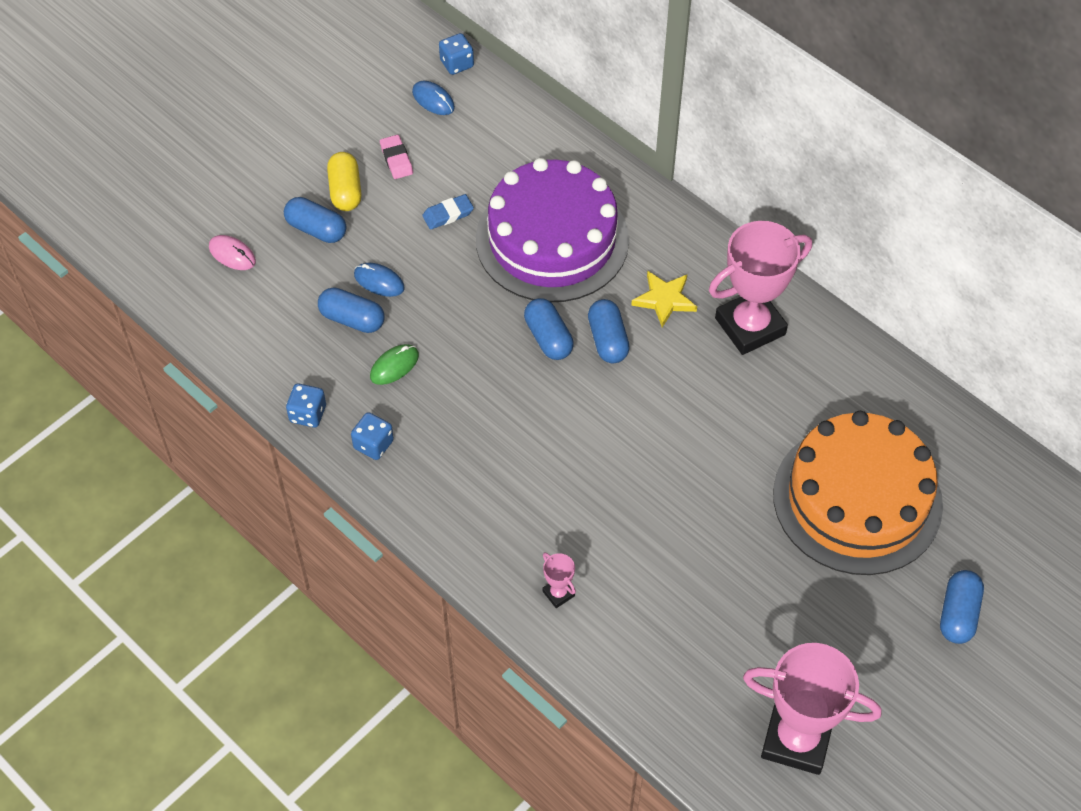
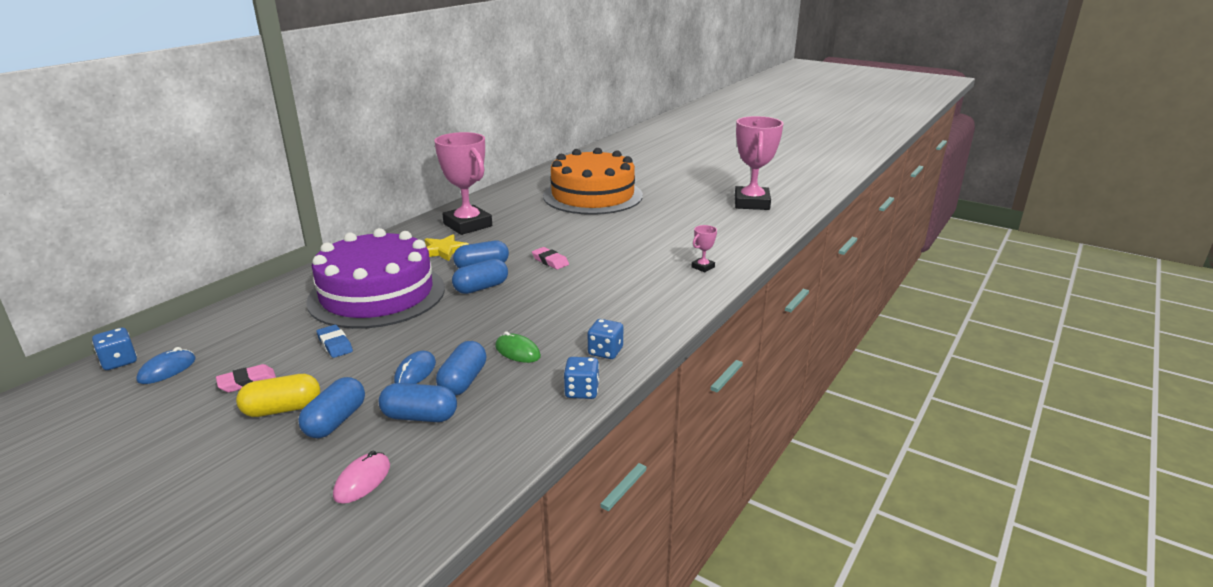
camera: 100 degrees left, 30 degrees down
(611, 415) = (550, 261): none -> pink eraser
(958, 614) = (654, 175): blue capsule -> blue capsule (419, 417)

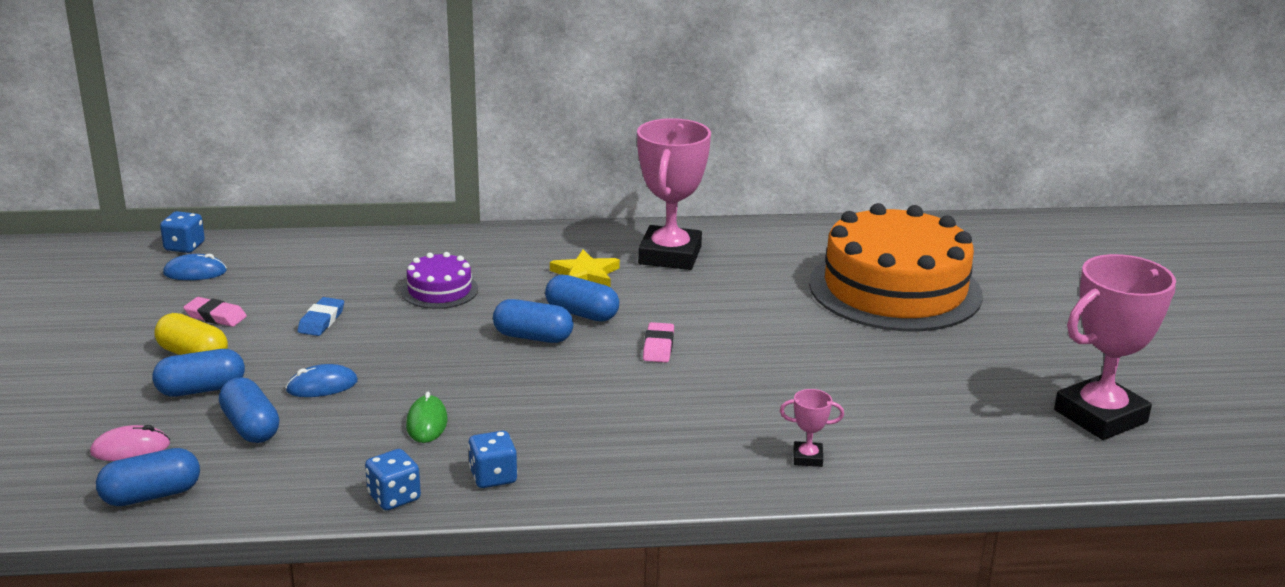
camera: 50 degrees right, 0 degrees up
(377, 294) = (439, 290): purple cake -> purple cake, size x0.44
(463, 381) = (335, 419): blue capsule -> blue capsule (151, 495)

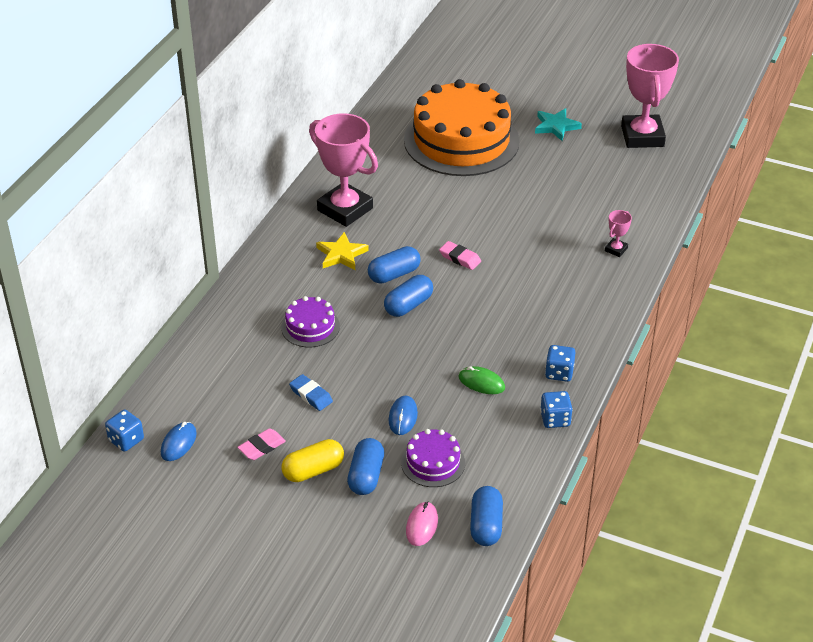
camera: 60 degrees left, 15 degrees up
(250, 427) = (433, 462): blue capsule -> purple cake
(1020, 344) = (556, 126): none -> turquoise star

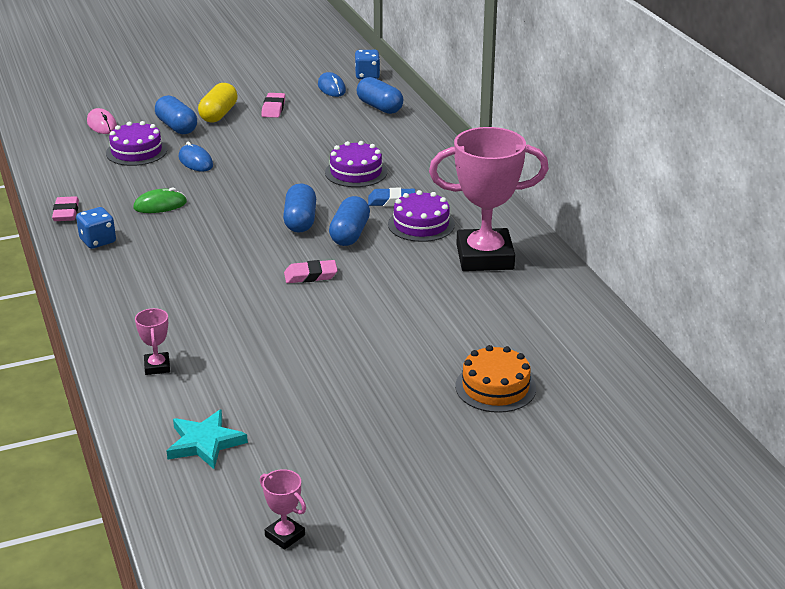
camera: 135 degrees right, 10 degrees down
(311, 395) = (285, 142): blue eraser -> blue eraser (391, 201)
(341, 254) = (421, 224): yellow star -> purple cake
(461, 141) = (495, 387): orange cake -> orange cake, size x0.44
(486, 525) = (54, 142): blue capsule -> blue capsule (379, 107)
(555, 419) = (66, 212): blue dice -> pink eraser
(556, 126) = (416, 477): turquoise star -> turquoise star (205, 443)
(642, 136) = (285, 535): pink trophy -> pink trophy, size x0.41

